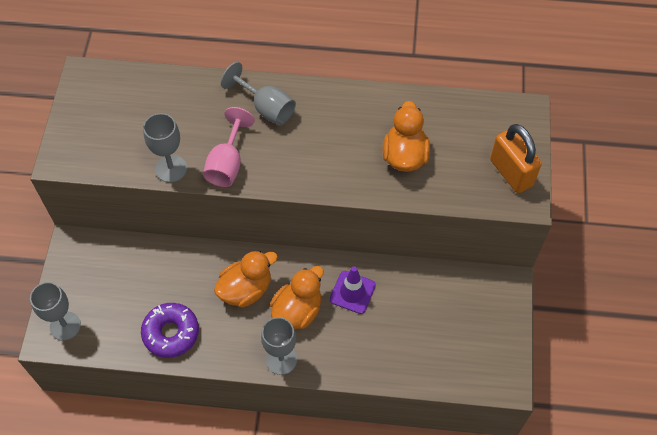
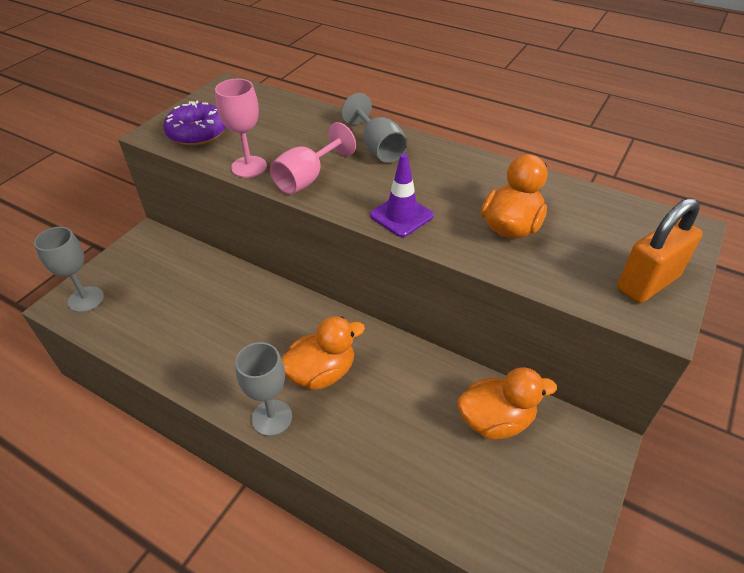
camera: 25 degrees right, 15 degrees down
(171, 169) = (249, 167): grey goblet -> pink goblet
(171, 333) = (176, 344): purple donut -> purple donut (197, 132)
(246, 289) = (279, 331): orange duck -> orange duck (495, 420)
(352, 292) = (395, 377): purple traffic cone -> purple traffic cone (401, 215)
(511, 172) = (647, 283): orange padlock -> orange padlock turned 60 degrees clockwise

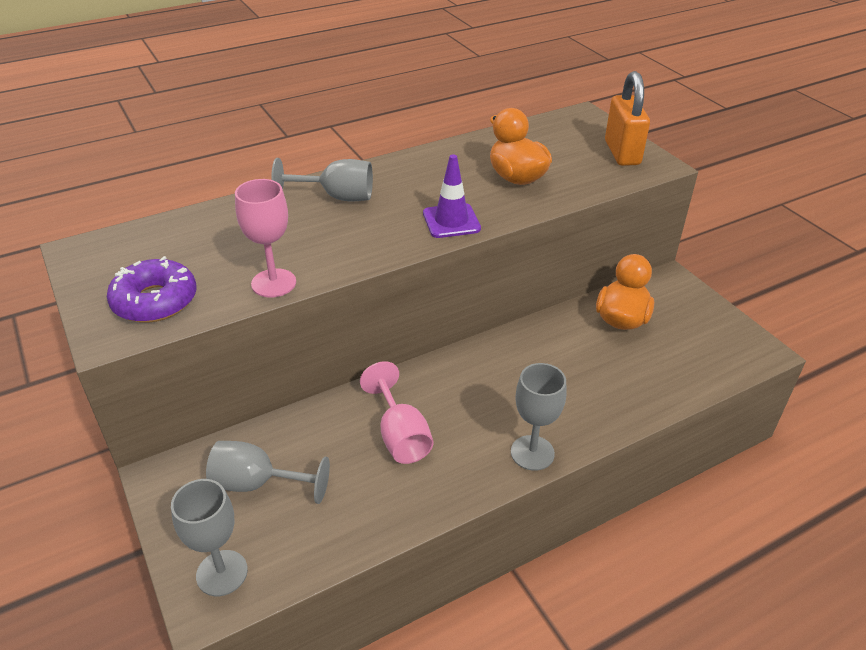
camera: 60 degrees left, 5 degrees down
(162, 279) = (257, 483): none -> grey goblet
(307, 178) = (338, 253): pink goblet -> pink goblet (400, 435)
(321, 373) = (503, 399): orange duck -> none

